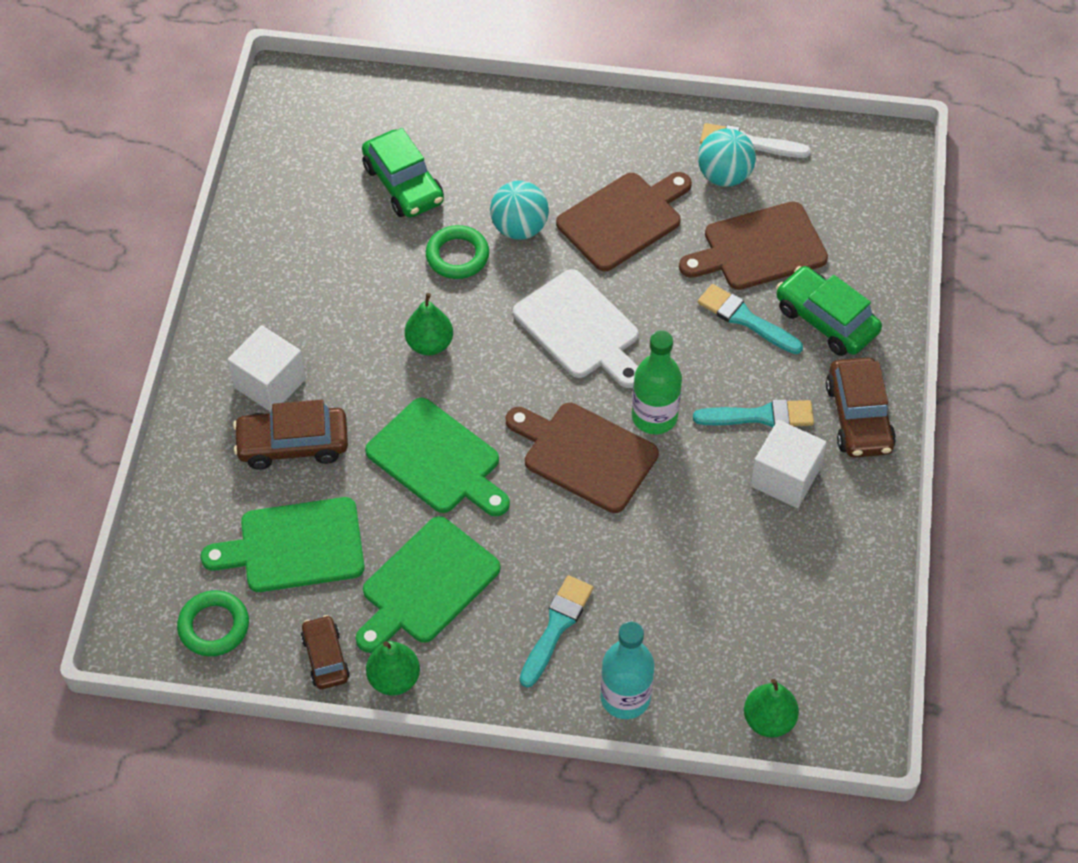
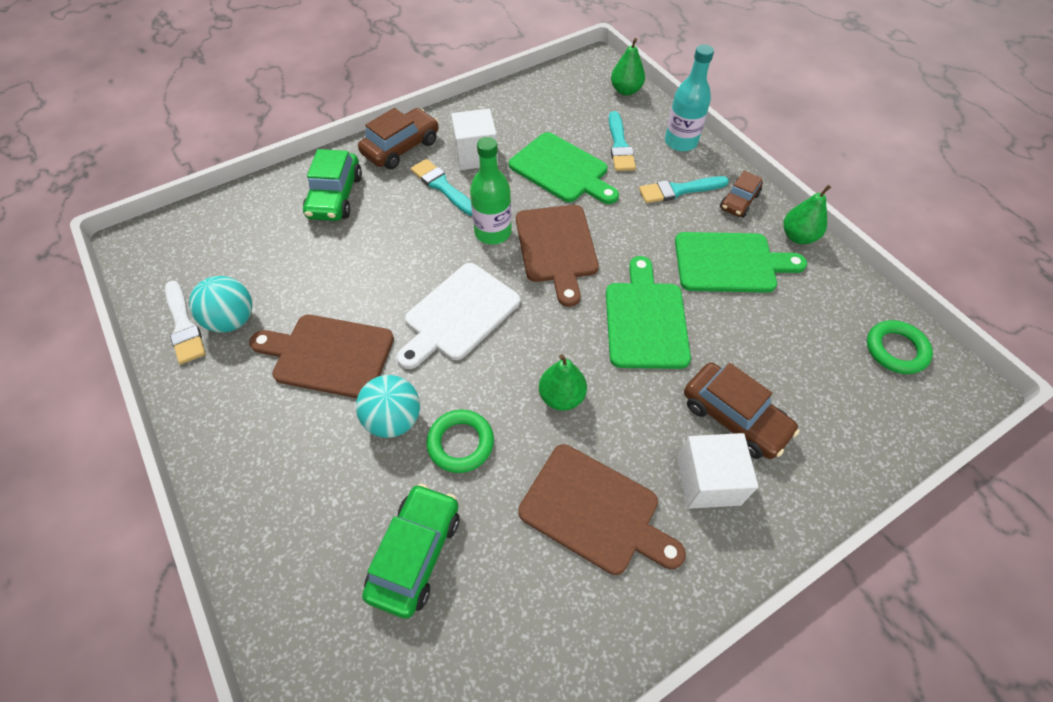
camera: 130 degrees left, 0 degrees up
(295, 546) = (795, 350): green cutting board -> green cutting board (562, 170)
(325, 657) = (831, 276): brown car -> brown car (739, 201)
(580, 328) = (459, 314): white cutting board -> white cutting board turned 150 degrees counterclockwise
(745, 319) = (369, 233): turquoise brush -> turquoise brush (619, 145)
(759, 248) = (296, 260): brown cutting board -> brown cutting board (594, 511)

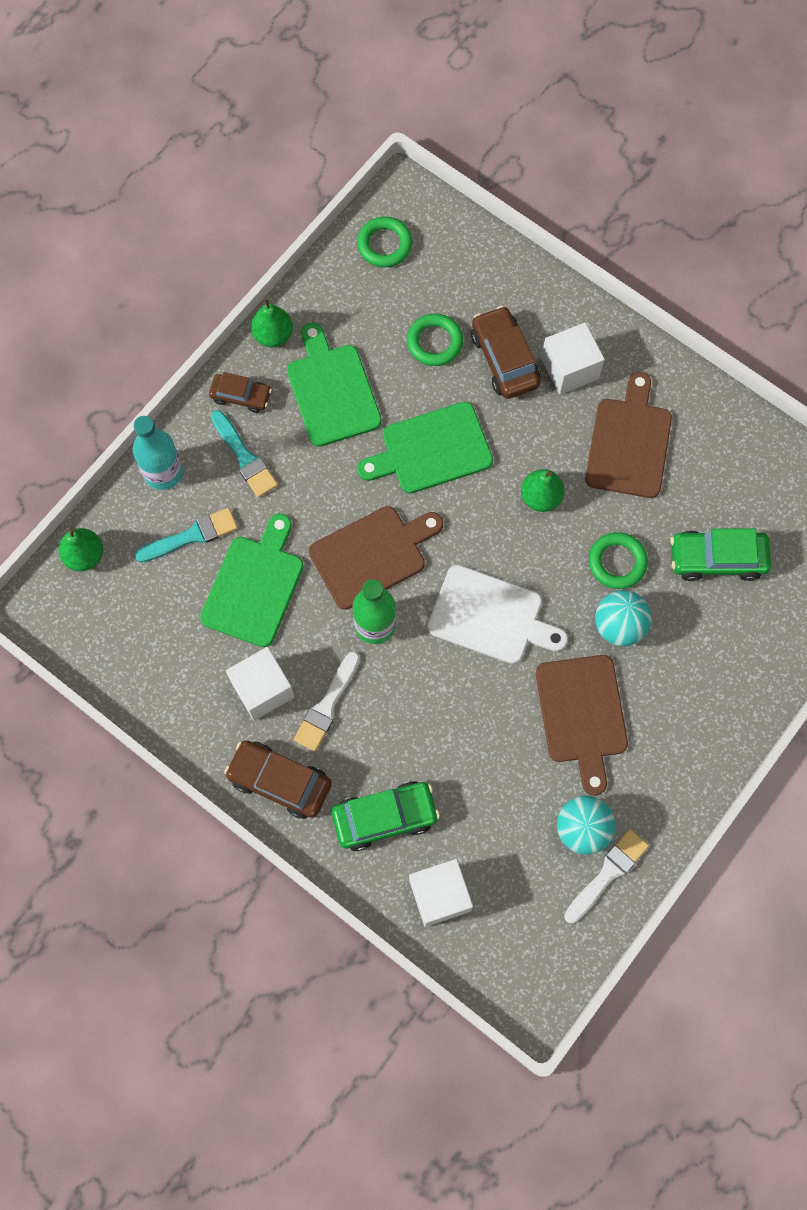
camera: 110 degrees left, 15 degrees up
(255, 211) = (440, 895): none -> white cube
(442, 186) = (327, 705): turquoise brush -> white brush
(734, 417) = (504, 359): brown car -> brown car turned 45 degrees counterclockwise
(767, 359) = (434, 342): none -> green ring

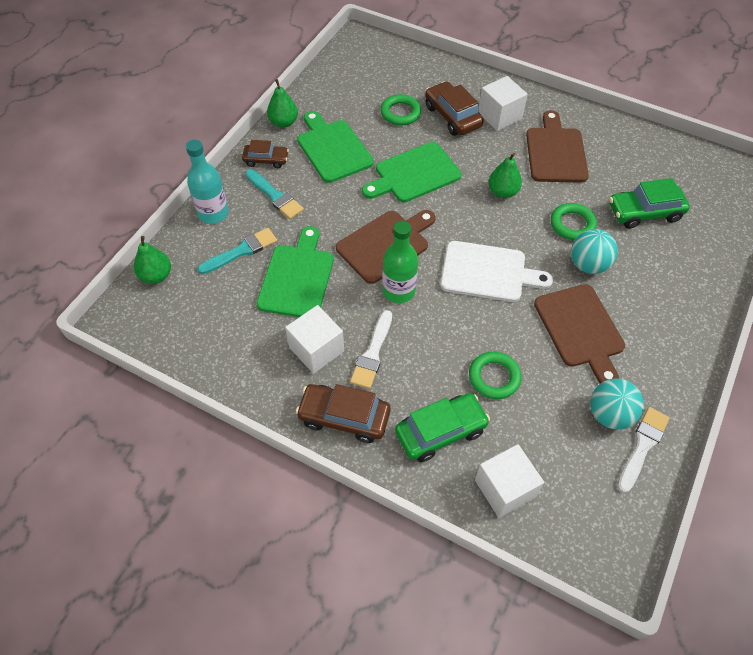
camera: 10 degrees left, 15 degrees down
(384, 245) = (352, 65): green ring -> green ring (494, 377)

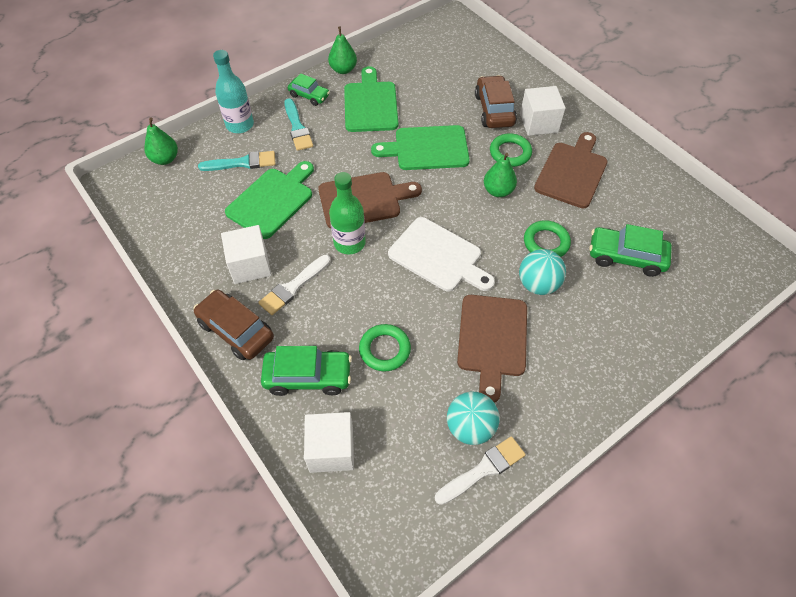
camera: 25 degrees right, 0 degrees up
(266, 160) = (309, 96): brown car -> green car
(400, 113) = (449, 92): green ring -> green ring (510, 153)

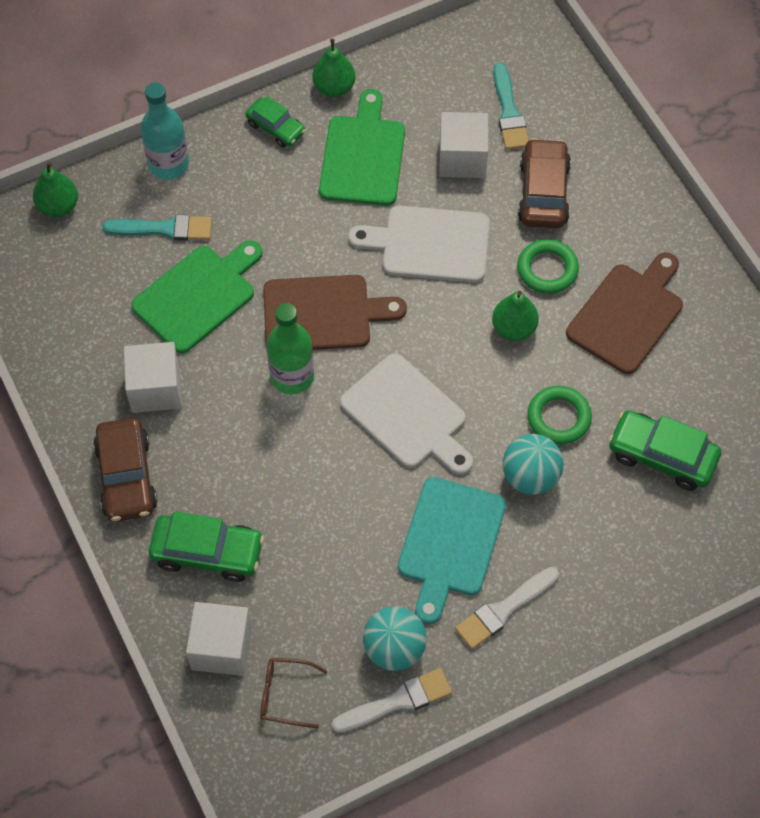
camera: 10 degrees right, 5 degrees up
(236, 330) = (126, 477): brown car -> brown car turned 150 degrees counterclockwise
(293, 287) = (207, 429): white brush -> white brush (503, 610)
(297, 128) = (250, 181): turquoise brush -> turquoise brush (509, 112)
(385, 349) = (309, 533): green ring -> none
(391, 480) = (285, 695): none -> brown glasses
(427, 148) = (429, 244): green cutting board -> white cutting board
(492, 339) = (450, 542): brown cutting board -> turquoise cutting board
(538, 123) = (603, 225): white cube -> white cube (462, 158)

